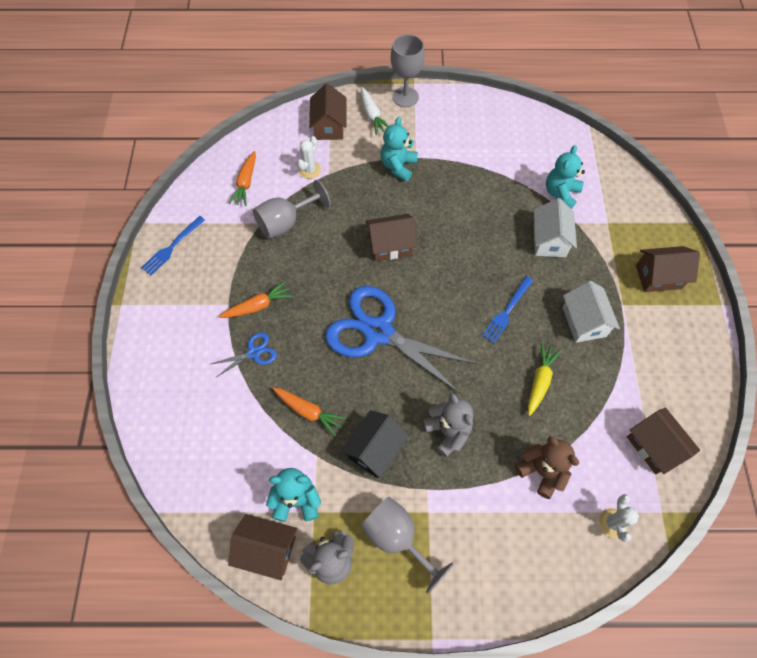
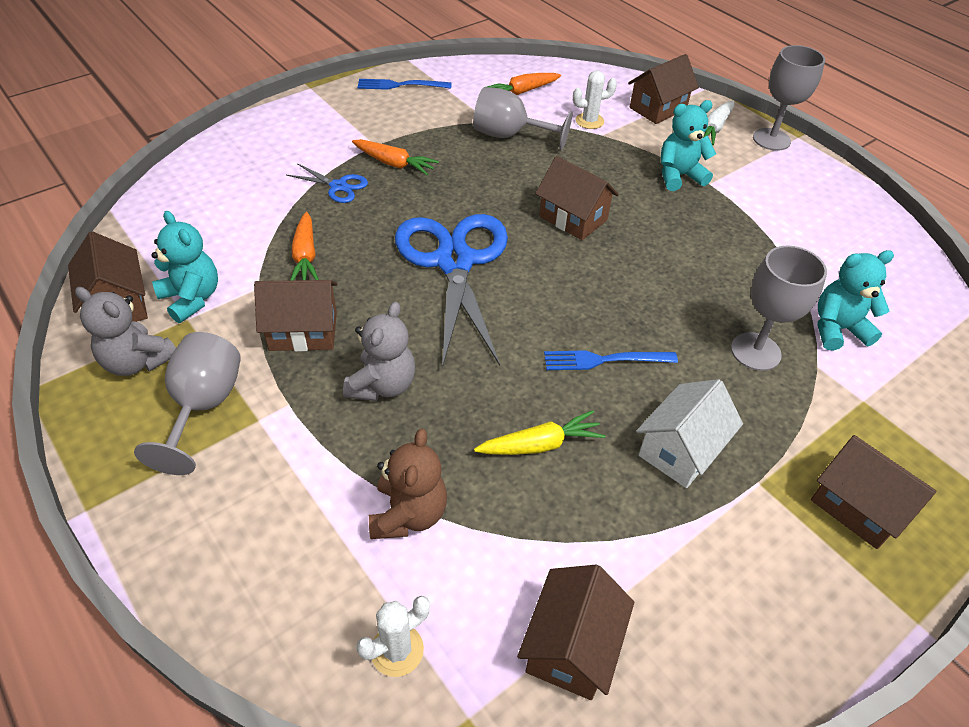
camera: 50 degrees right, 15 degrees down
(375, 450) = (303, 331): black house -> brown house
(549, 240) = (755, 351): white house -> grey goblet

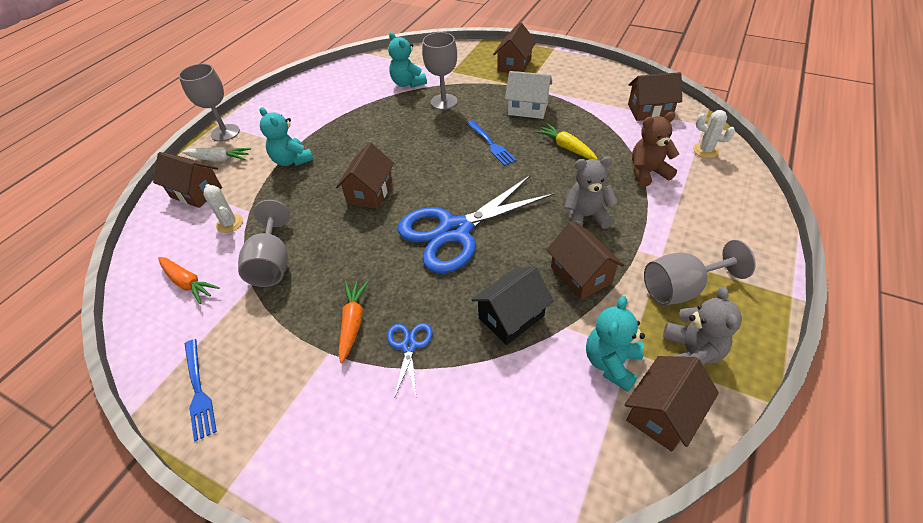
camera: 110 degrees left, 0 degrees up
(305, 256) = (511, 317): orange carrot -> black house

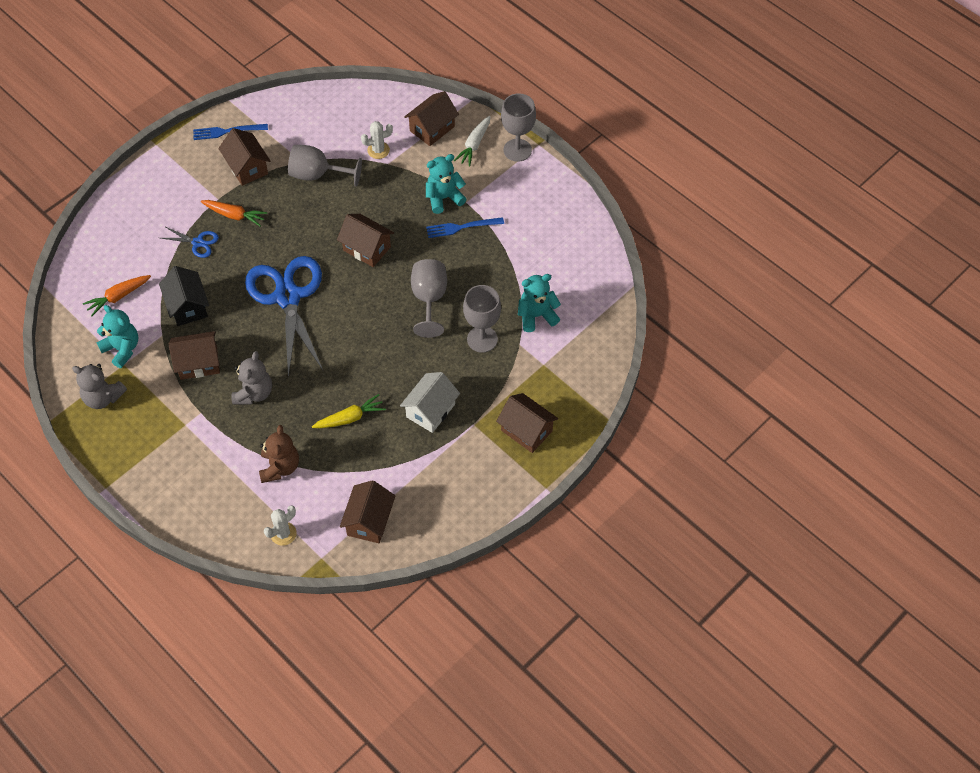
camera: 105 degrees right, 10 degrees up
(188, 283) = (324, 125): orange carrot -> orange carrot (118, 297)
(491, 144) = (387, 358): blue fork -> blue fork (461, 227)
(662, 413) = (76, 360): brown house -> brown house (247, 167)
(681, 288) = (151, 421): grey goblet -> grey goblet (429, 299)

